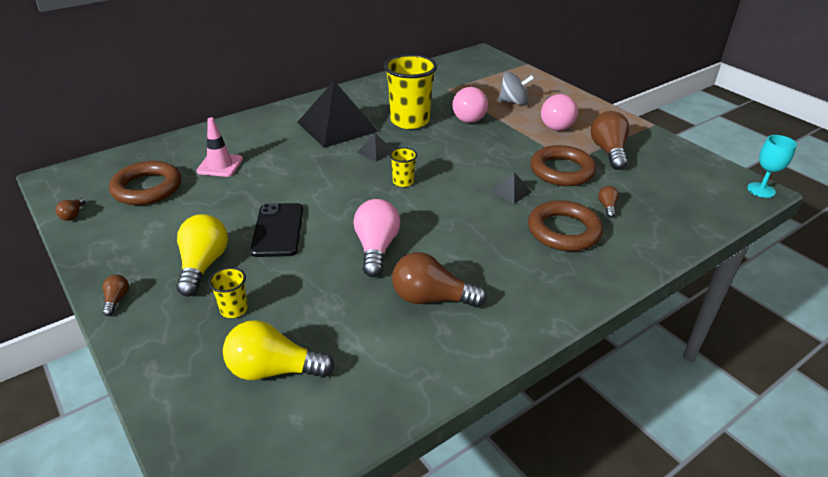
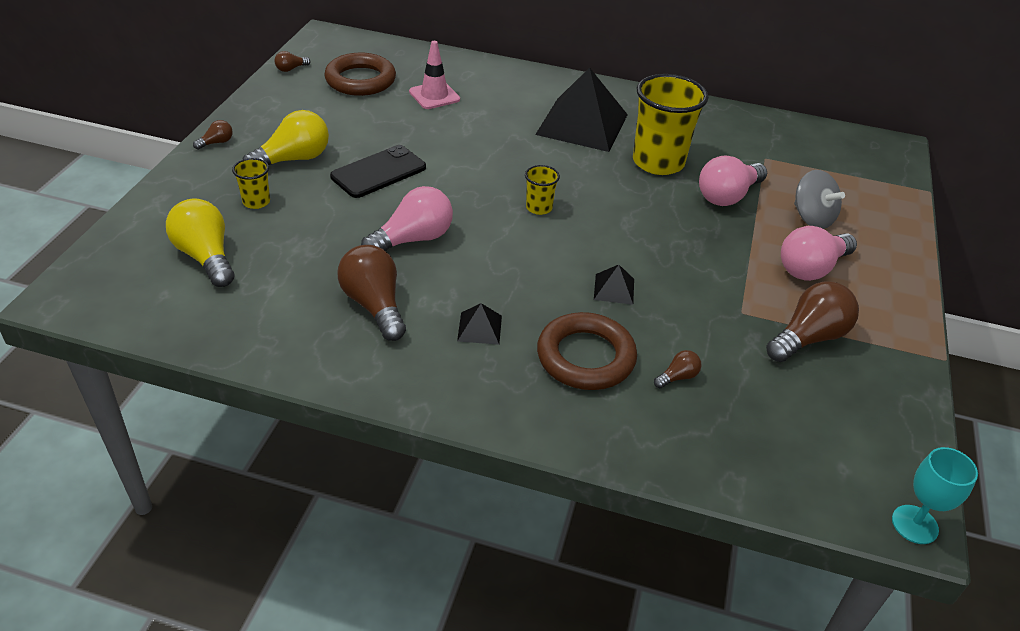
camera: 50 degrees right, 5 degrees up
(375, 152) = (569, 167): black pyramid -> black pyramid (480, 328)
(562, 171) = (708, 312): brown ring -> none

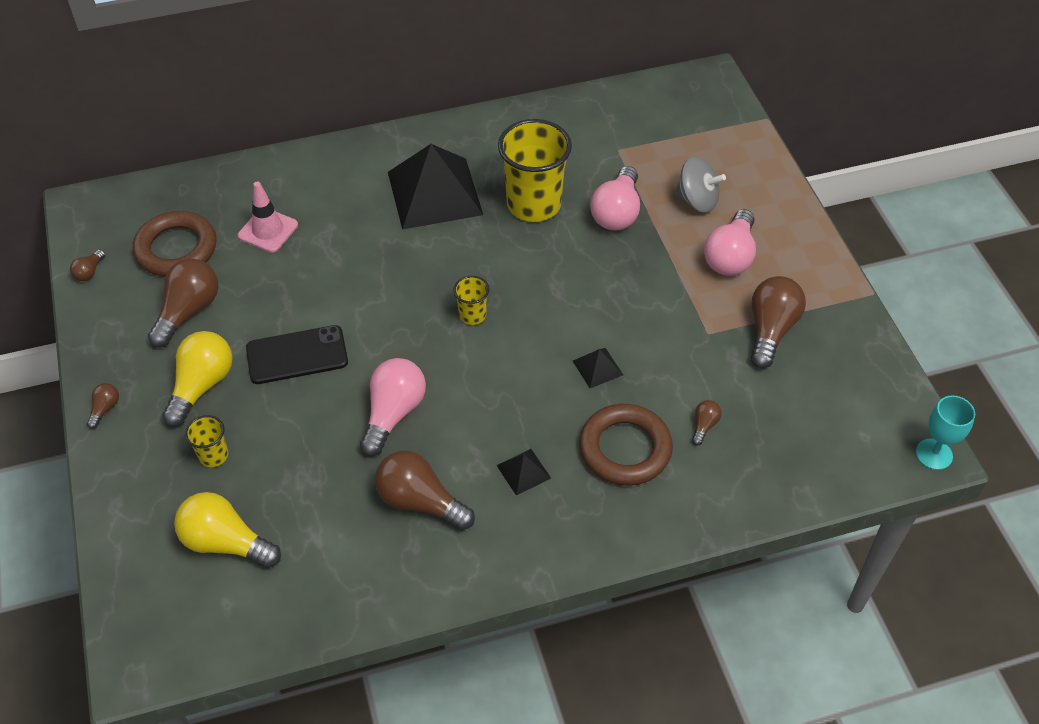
camera: 30 degrees left, 10 degrees up
(331, 115) = (188, 311): none -> brown light bulb
(378, 172) = (297, 355): black phone -> black phone turned 60 degrees clockwise

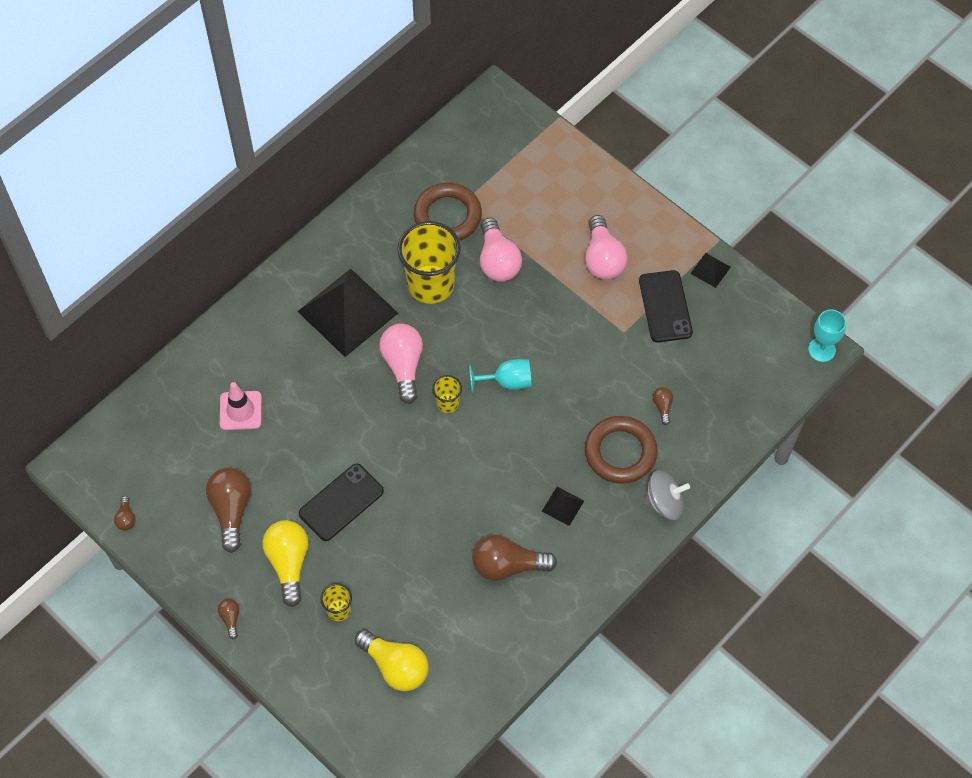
camera: 30 degrees left, 10 degrees up
(176, 249) = (180, 463): brown ring -> brown ring (447, 216)
(225, 542) = (395, 666): yellow light bulb -> yellow light bulb turned 135 degrees counterclockwise
(393, 413) = (444, 510): pink light bulb -> pink light bulb (403, 365)
(549, 324) = (507, 381): none -> turquoise goblet
(597, 367) = (563, 399): black pyramid -> black pyramid (710, 270)
(697, 200) = (550, 220): grey spinning top -> grey spinning top (664, 503)
(771, 330) = (665, 306): brown light bulb -> black phone

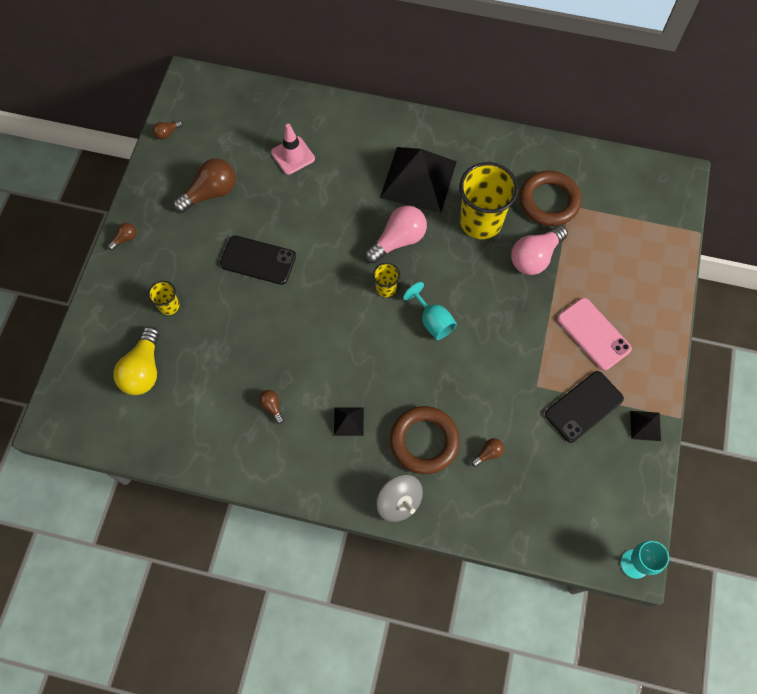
camera: 60 degrees right, 5 degrees up
(289, 563) = (189, 252): yellow light bulb -> none
(507, 565) = (272, 406): brown light bulb -> brown light bulb, size x0.47
(603, 259) = (593, 334): pink light bulb -> pink phone

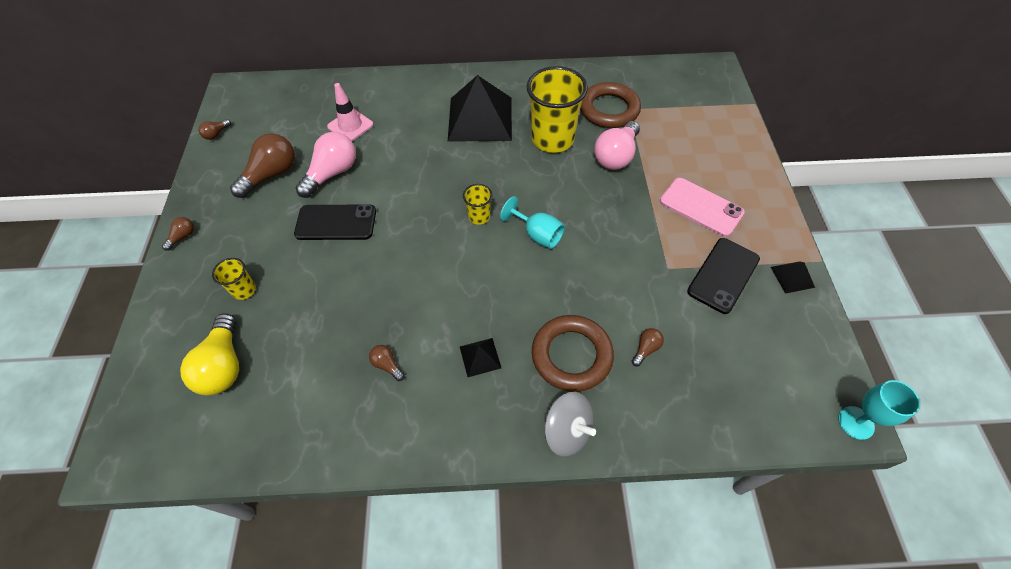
camera: 15 degrees left, 10 degrees down
(398, 240) = (477, 172): pink light bulb -> pink light bulb (332, 173)

